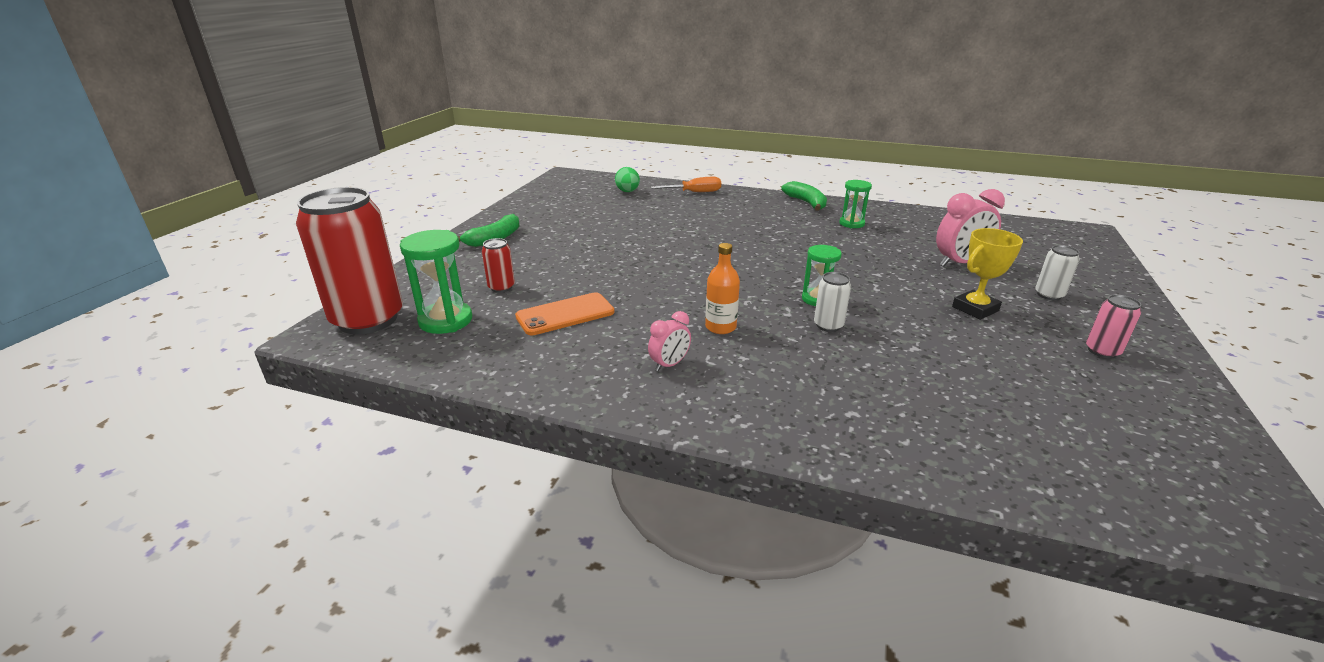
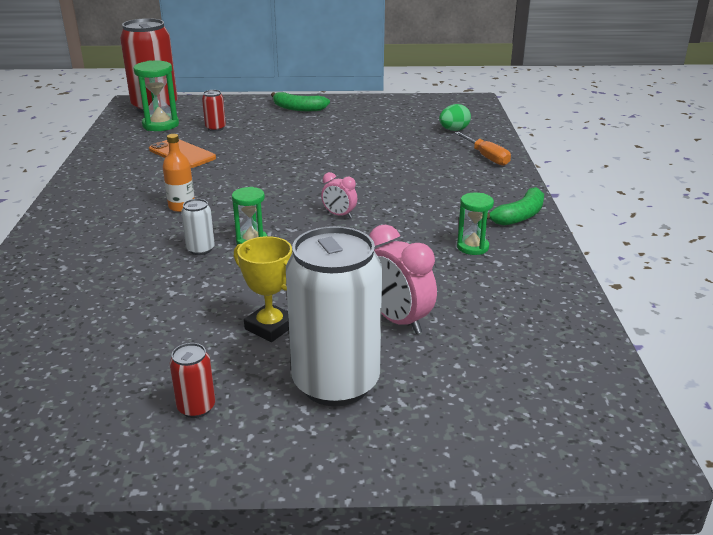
camera: 70 degrees right, 0 degrees up
(669, 364) = (119, 197): pink clock -> pink clock (339, 215)
(1049, 295) = (336, 383): white can -> white can, size x2.39
(1102, 351) = (196, 407): pink can -> red can

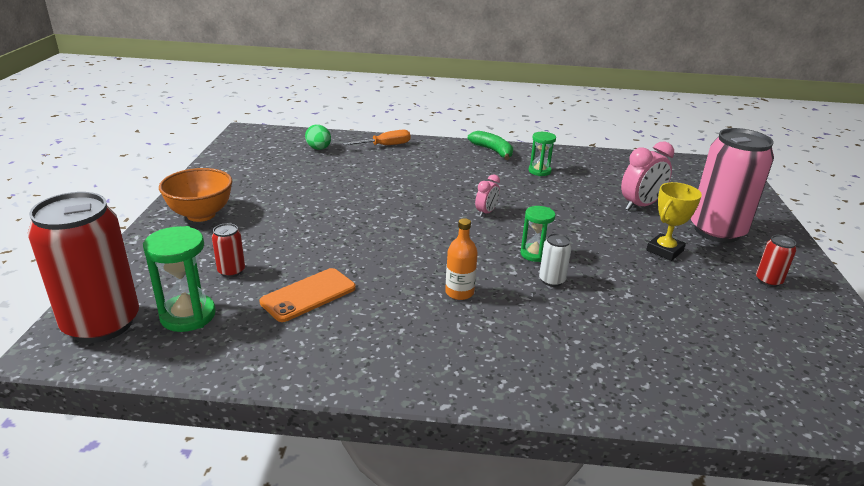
camera: 85 degrees left, 0 degrees up
(298, 108) = (201, 215): green banana -> orange bowl
(336, 383) = (717, 231): white can -> pink can

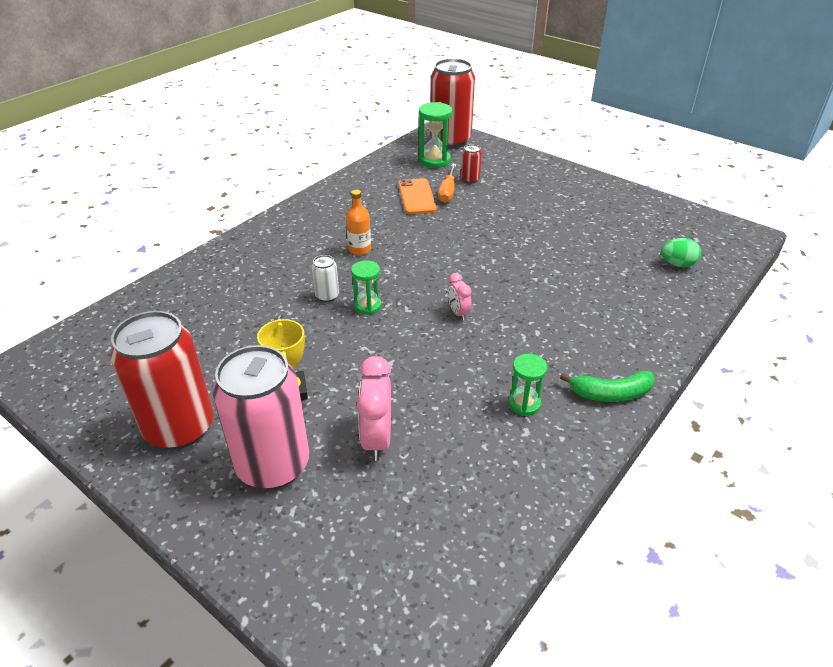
camera: 125 degrees right, 10 degrees up
(201, 215) = (561, 182): orange bowl -> none
(385, 146) = (668, 310): orange screwdriver -> orange screwdriver (447, 192)
(768, 281) = (179, 428): red can -> red can, size x2.39

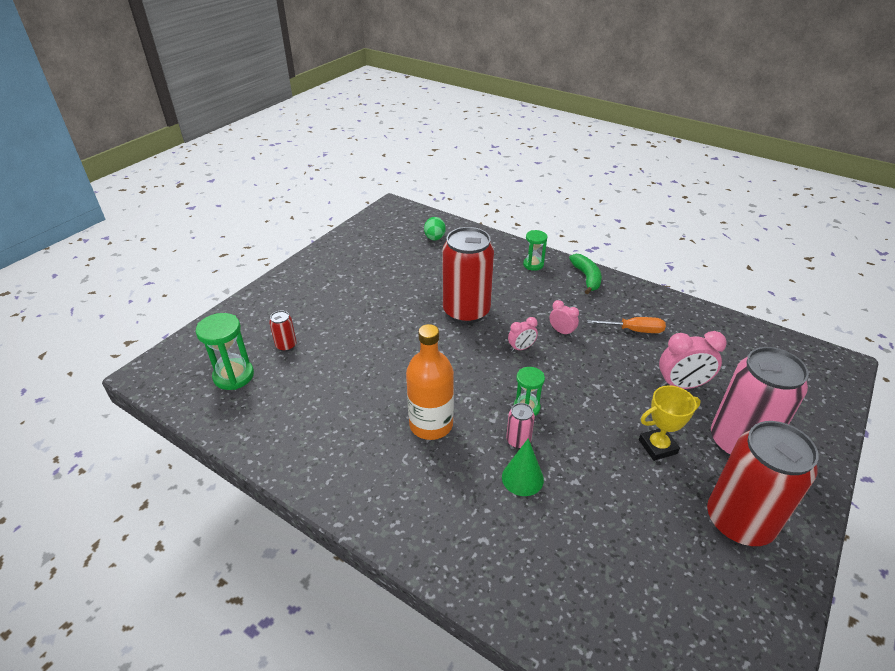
camera: 95 degrees left, 0 degrees up
(285, 294) = (522, 478): none -> green cone
(327, 296) = (518, 440): white can -> pink can
(359, 249) = (431, 424): orange bottle -> orange bottle, size x1.74
(417, 197) = (320, 386): orange phone -> none
(447, 192) = (312, 362): orange screwdriver -> orange screwdriver (633, 330)
(450, 140) = (182, 364): red can -> red can (466, 311)
(486, 349) = (561, 332): none -> pink clock
(524, 403) = (612, 314): green hourglass -> green hourglass (533, 265)

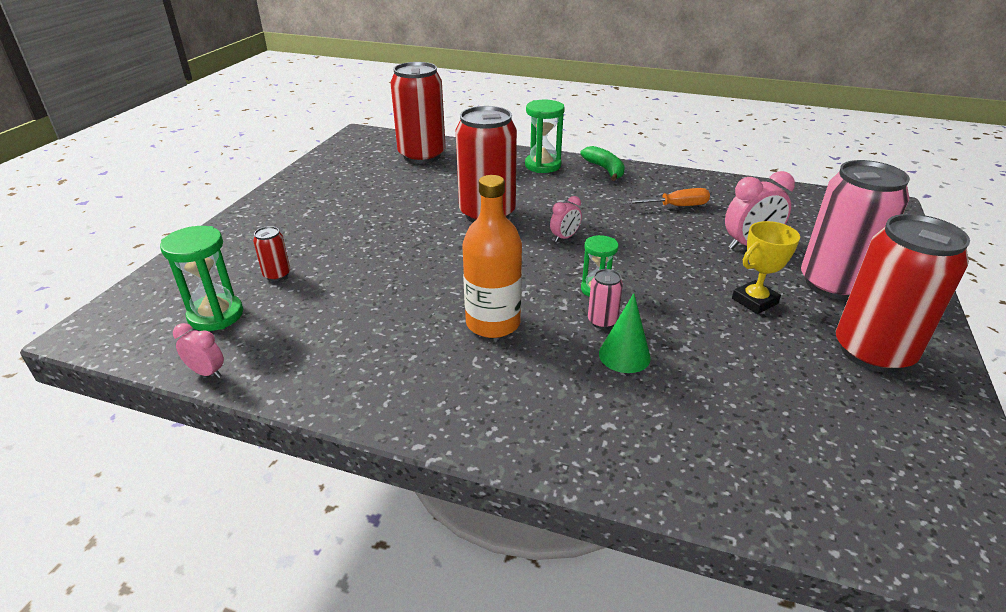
camera: 15 degrees left, 5 degrees down
(434, 238) = (422, 156): green egg -> red can
(533, 265) = (543, 165): green hourglass -> green hourglass, size x1.56
(561, 332) = (601, 217): pink clock -> pink clock (207, 372)

